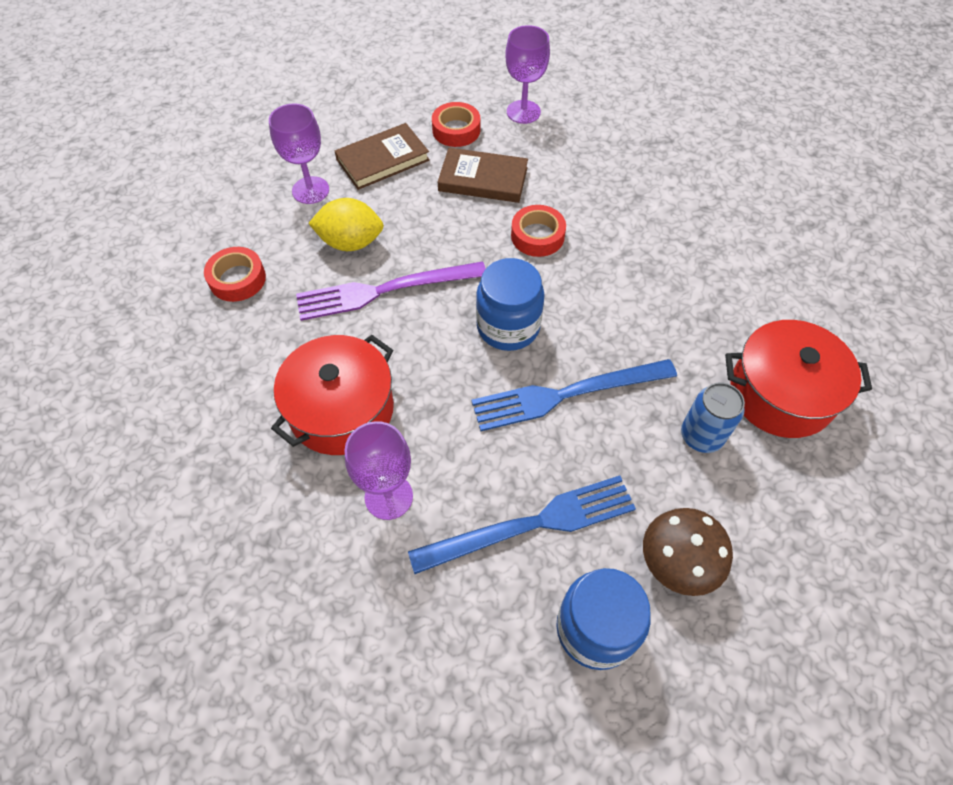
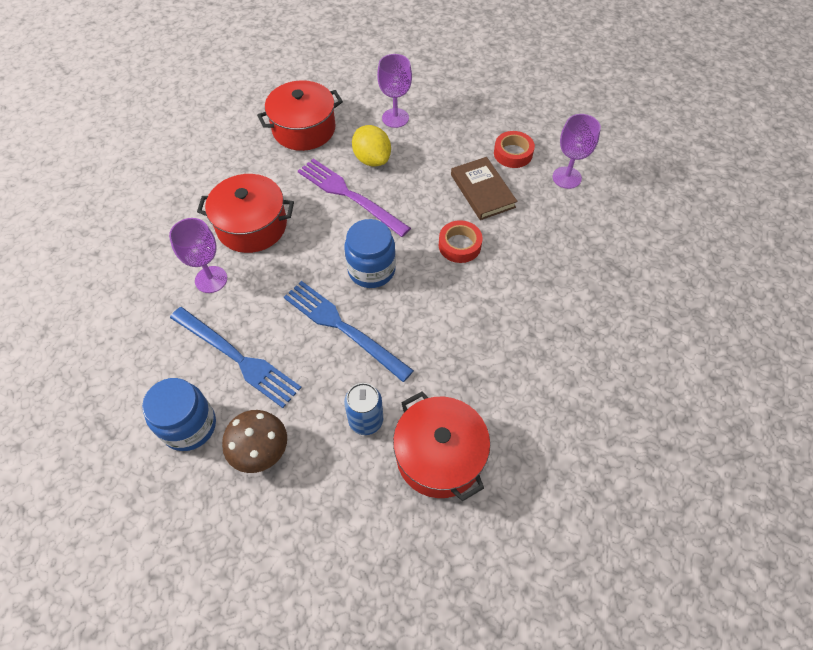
camera: 55 degrees right, 0 degrees up
(237, 279) = (304, 129): red tape -> red pot
(383, 160) = (451, 134): brown book -> none

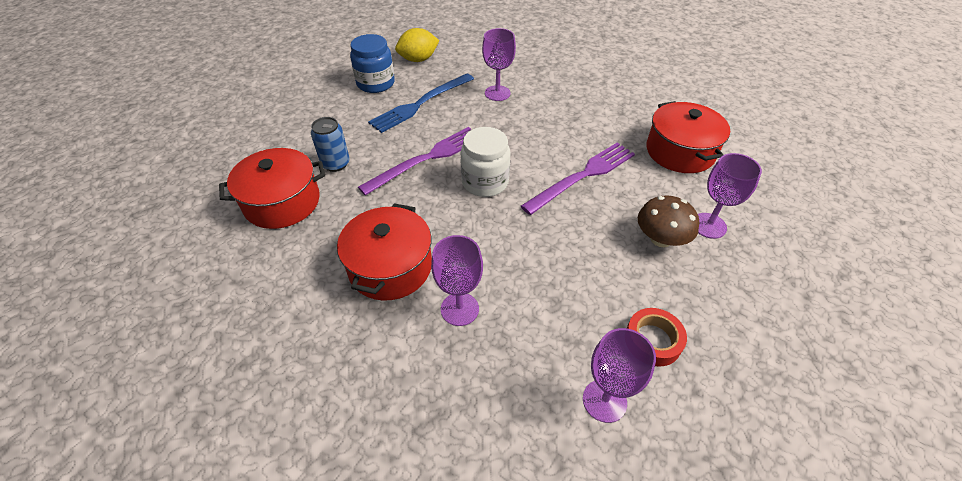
camera: 100 degrees right, 10 degrees down
(252, 226) = (550, 114): red pot -> red pot (390, 267)
(260, 450) = (341, 112): brown mushroom -> brown mushroom (660, 239)
(343, 328) = (427, 159): blue fork -> purple fork
(371, 270) = (485, 182): blue jar -> white jar
(372, 159) = (636, 198): yellow lemon -> yellow lemon (418, 59)
(459, 245) = (502, 254): red tape -> none
(482, 191) = (583, 291): brown book -> none
(524, 266) = (459, 309): none -> purple goblet

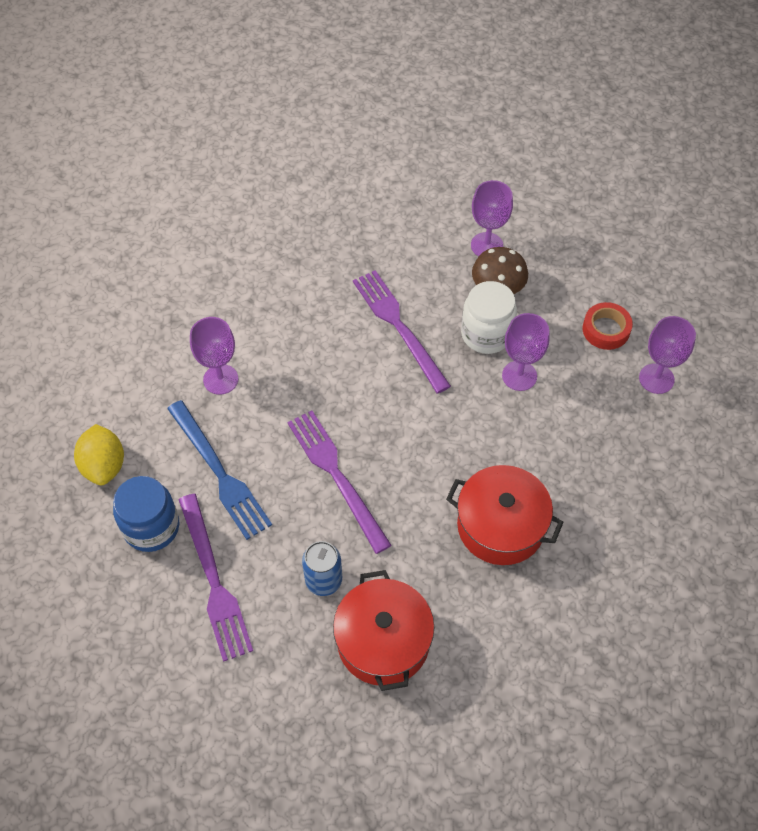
camera: 80 degrees left, 10 degrees up
(336, 114) = (214, 581): none -> purple fork
(459, 309) = (559, 469): purple goblet -> purple goblet (519, 376)
(485, 182) = (390, 421): white jar -> white jar (486, 334)
(680, 151) = (378, 230): red pot -> none

